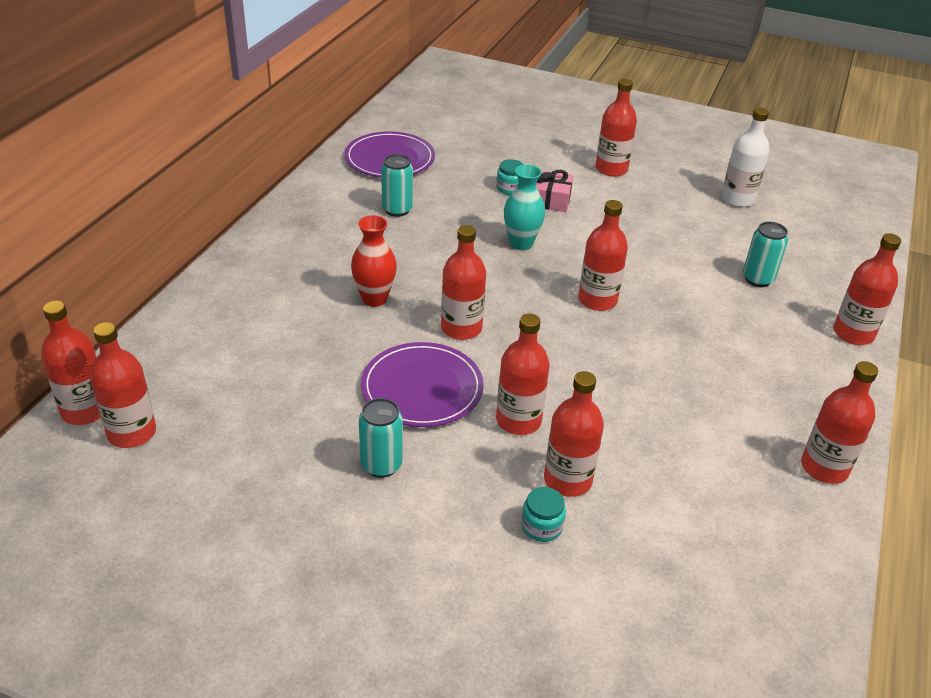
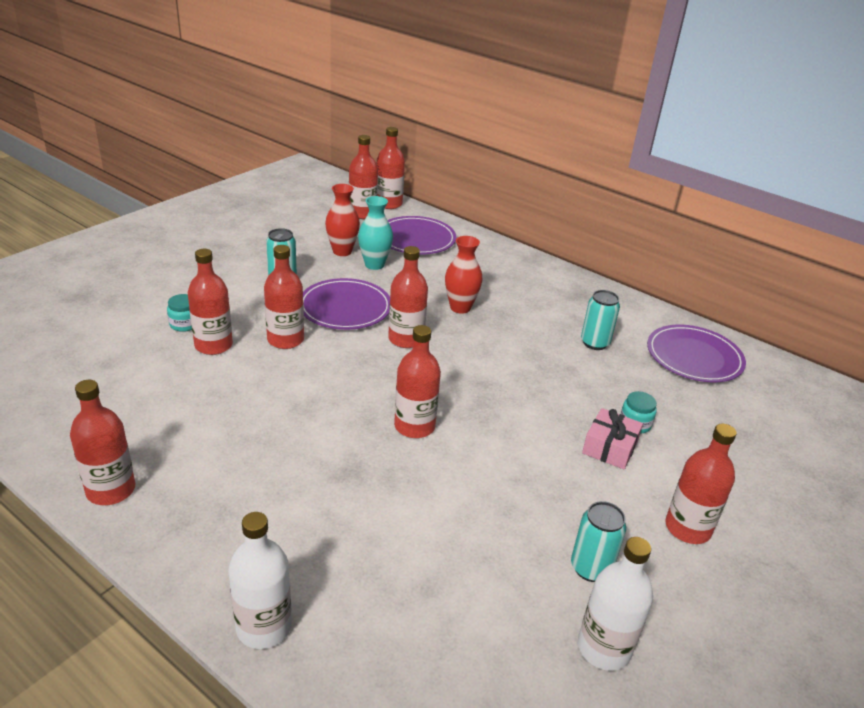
camera: 105 degrees right, 5 degrees down
(206, 360) = (416, 239): none -> purple plate
(273, 425) = (342, 251): none -> red vase
(521, 243) = (524, 403): turquoise vase -> turquoise vase (374, 265)
(757, 279) = (406, 578): turquoise can -> turquoise can (590, 568)
(853, 333) = (264, 627): red bottle -> white bottle

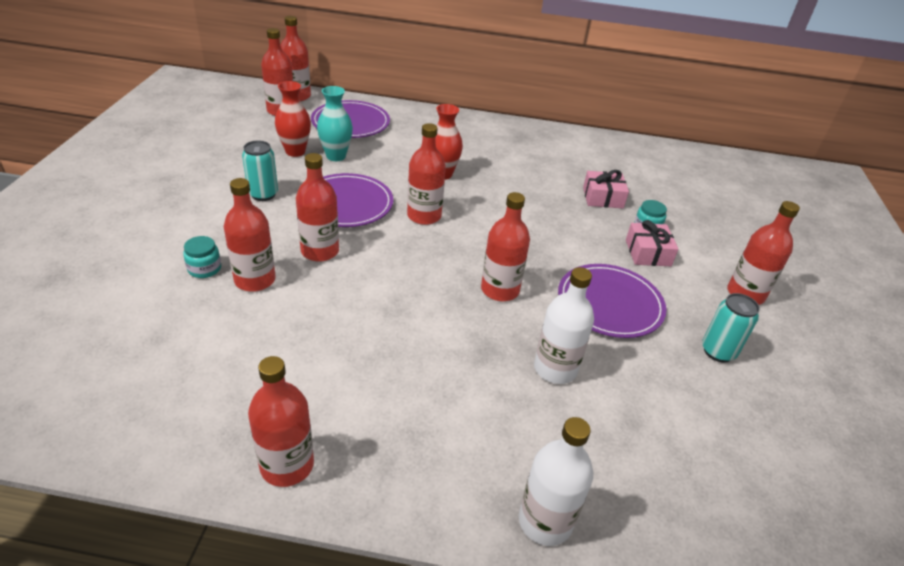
camera: 30 degrees left, 5 degrees up
(595, 343) = (565, 173): turquoise can -> none
(604, 648) = (778, 408): white bottle -> white bottle (555, 369)
(613, 379) = (603, 197): none -> pink gift
(694, 357) = (637, 163): purple plate -> purple plate (610, 303)

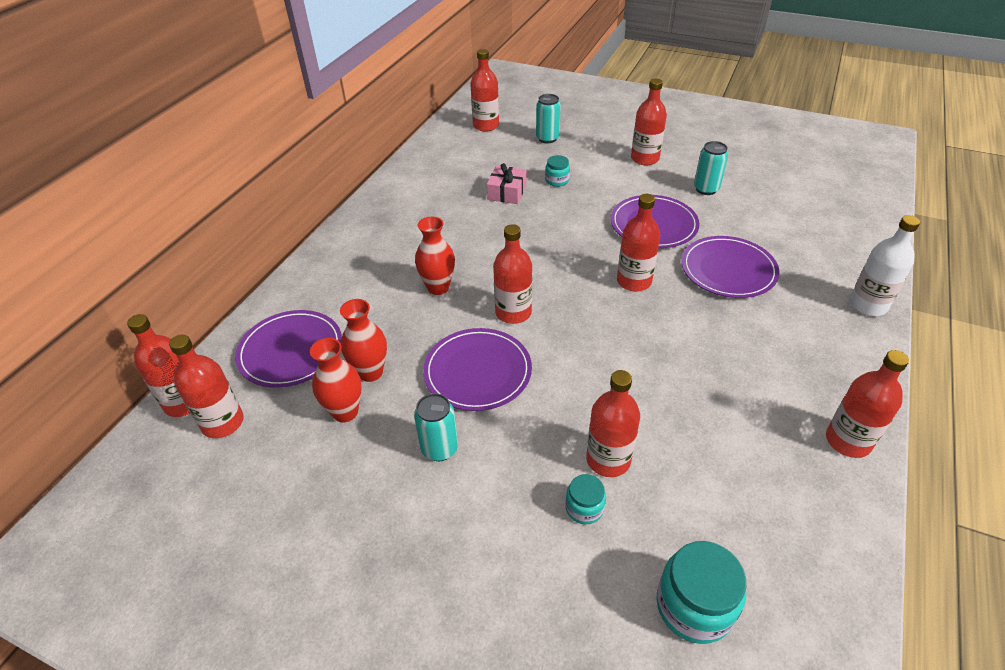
camera: 70 degrees left, 5 degrees up
(103, 333) = (694, 606): none -> turquoise jar
(320, 251) = (563, 401): red bottle -> red bottle (486, 125)
(336, 156) = (370, 372): turquoise vase -> red vase
(555, 369) = (728, 270): white bottle -> purple plate
(648, 253) = (591, 189): pink gift -> none
(724, 216) = (547, 138): none -> turquoise can

